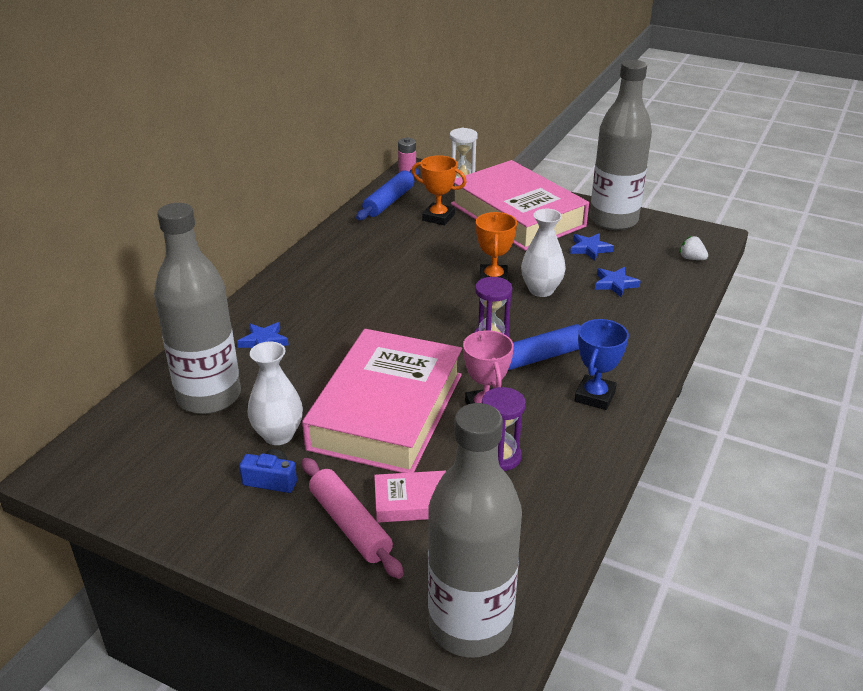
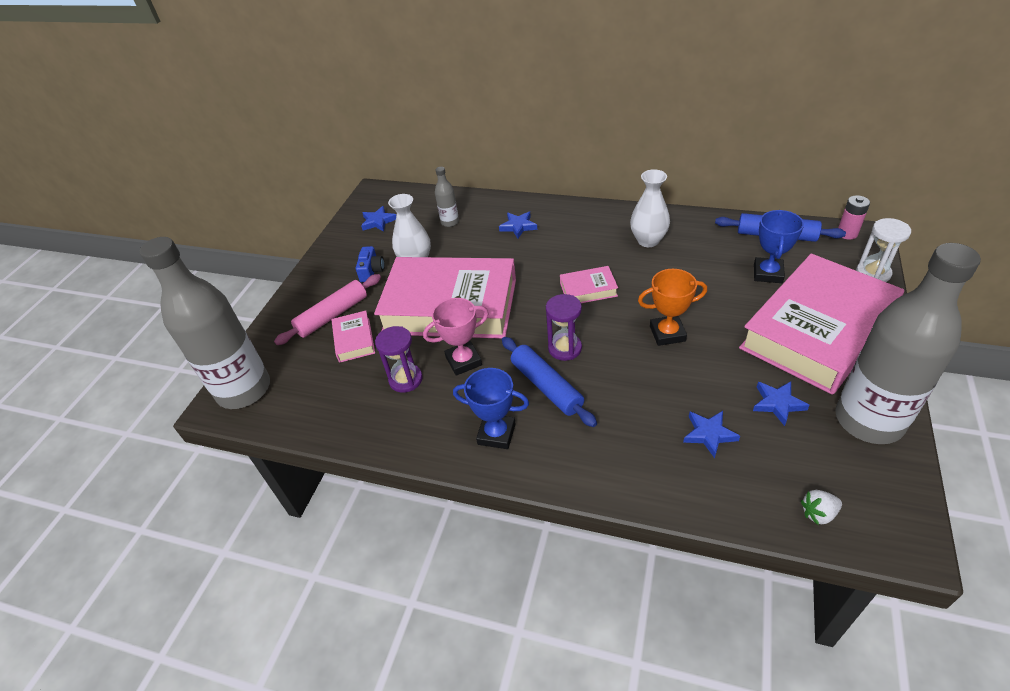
camera: 85 degrees right, 10 degrees up
(149, 469) = (378, 221): none -> blue star
(209, 397) = (450, 222): grey bottle -> grey bottle, size x0.42
(409, 311) = (588, 289): none -> pink book
(438, 217) = (767, 273): orange trophy -> blue trophy
(541, 290) = (665, 372): white vase -> white vase (648, 240)
(691, 258) = (818, 513): white strawberry -> white strawberry turned 135 degrees counterclockwise

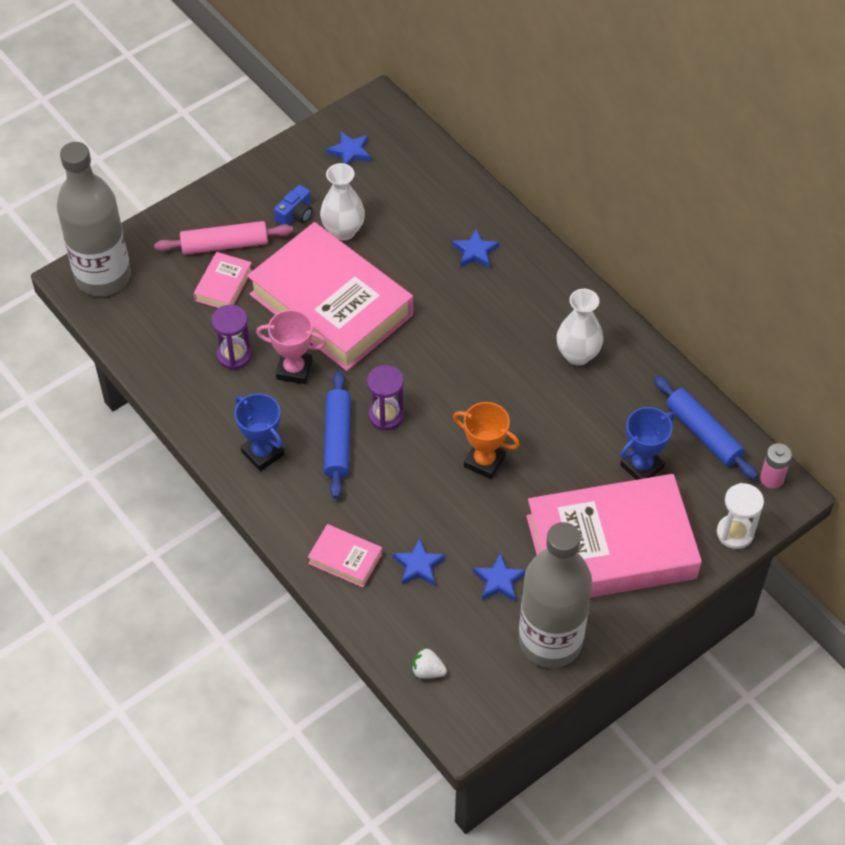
camera: 30 degrees right, 10 degrees up
(450, 222) = (416, 200): grey bottle -> none
(588, 289) = (465, 371): pink book -> pink book (345, 559)

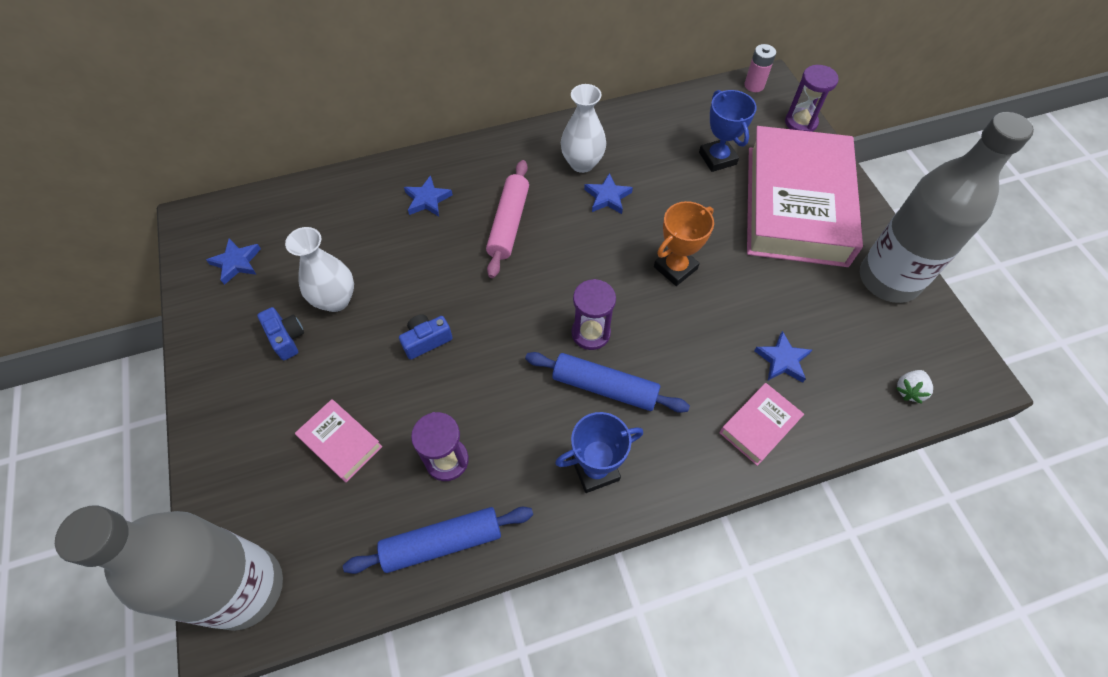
camera: 70 degrees left, 5 degrees up
(225, 245) = (283, 424): pink rolling pin -> pink rolling pin (509, 223)
(294, 370) = (495, 402): pink trophy -> none
(331, 305) = (426, 340): pink book -> blue camera
(499, 581) = (814, 298): blue star -> blue star (607, 197)
(703, 433) = (696, 110): blue rolling pin -> blue rolling pin (442, 542)
(735, 533) = (800, 122): white hourglass -> purple hourglass

